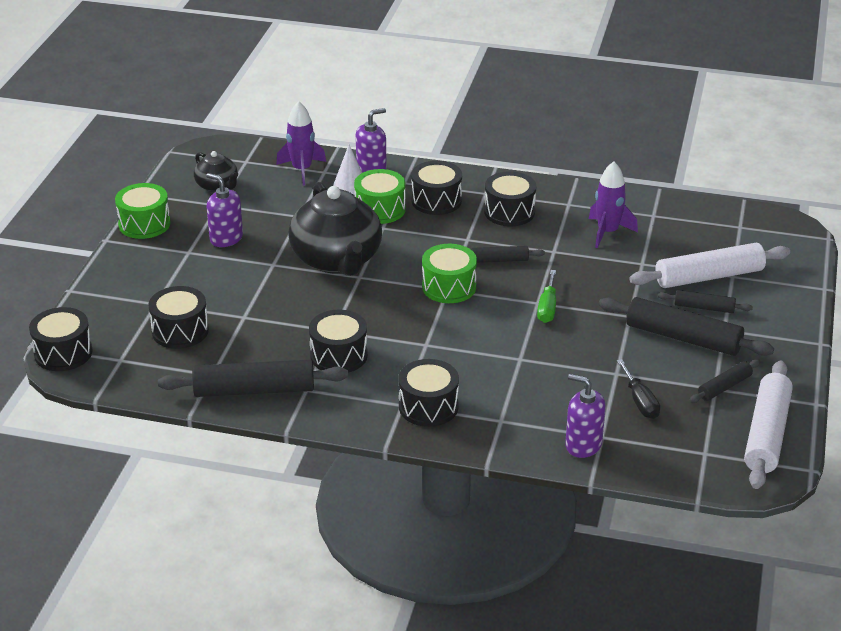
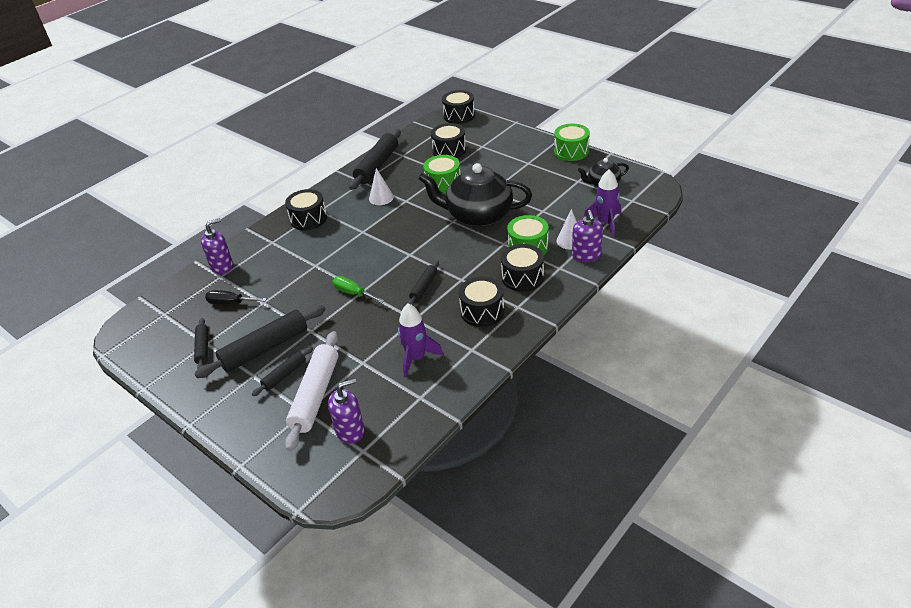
camera: 120 degrees right, 5 degrees up
(226, 238) = (534, 178): purple soap dispenser -> purple soap dispenser (350, 431)
(339, 355) = (381, 198): black drum -> white cone
(449, 287) = (412, 255): green drum -> green drum (443, 183)
(766, 434) = (147, 349): white rolling pin -> none

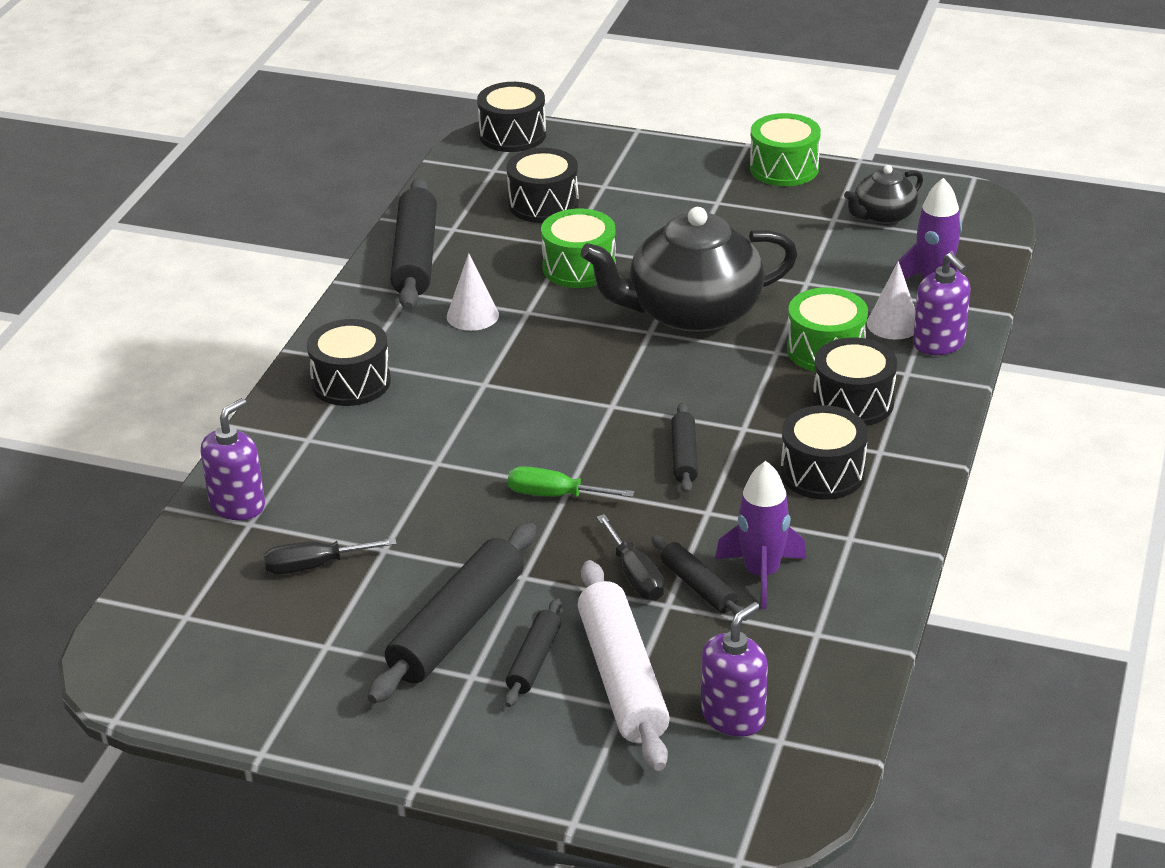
camera: 25 degrees left, 5 degrees down
(203, 348) = (326, 656): black rolling pin -> black rolling pin (698, 586)
(359, 343) = (635, 576): none -> black screwdriver

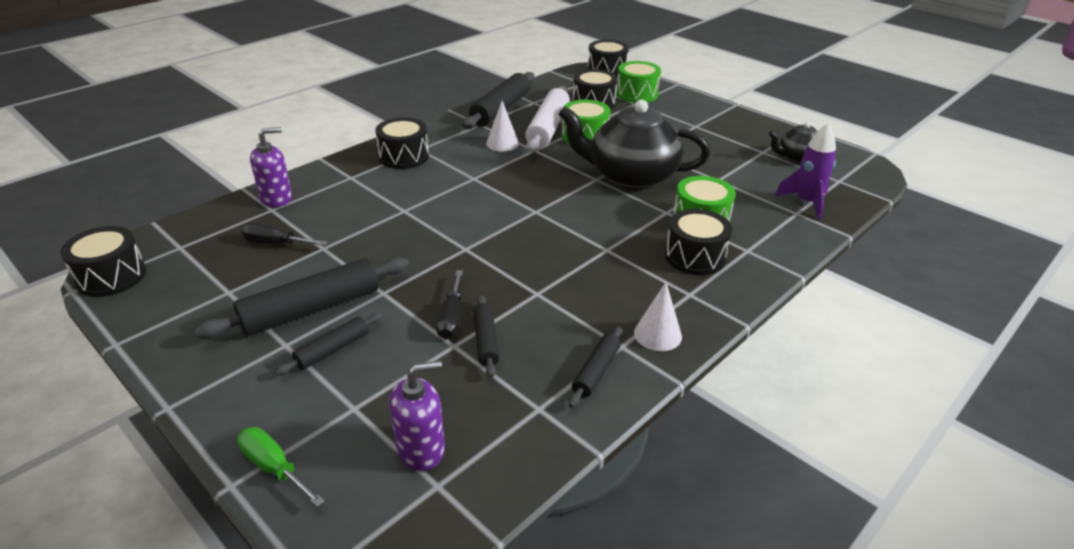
camera: 25 degrees right, 0 degrees up
(555, 495) = (451, 250): green screwdriver -> green screwdriver (274, 467)
(622, 678) = (374, 386): white rolling pin -> white rolling pin (548, 128)
(684, 456) = (553, 254): black rolling pin -> black rolling pin (596, 371)
(761, 574) = (536, 348): purple rocket -> none
(784, 168) = (751, 120): green drum -> green drum (637, 94)
(822, 473) = (637, 294): black drum -> black drum (111, 276)
(893, 324) = (759, 218): white cone -> white cone (657, 334)
(939, 343) = (784, 239): purple soap dispenser -> none

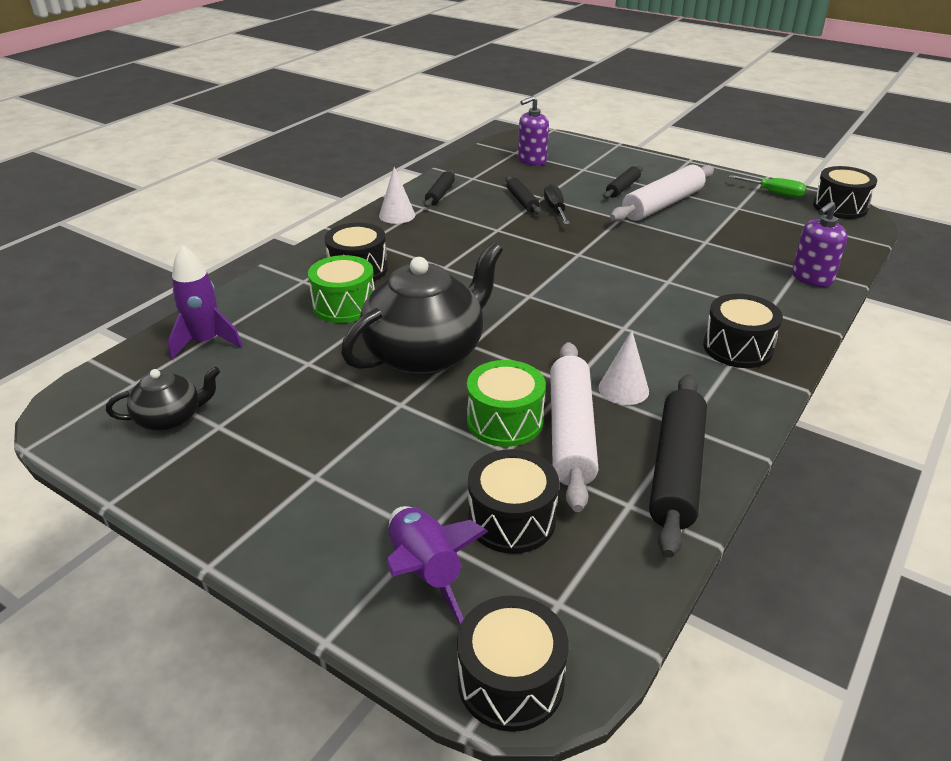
camera: 170 degrees right, 0 degrees up
(274, 467) = (603, 150): green screwdriver -> green screwdriver (774, 193)
(276, 243) = (750, 240): black screwdriver -> none
(311, 309) = (662, 204): black rolling pin -> white rolling pin
(630, 176) = (426, 353): black teapot -> black teapot turned 45 degrees counterclockwise
(637, 94) = (425, 572): green drum -> purple rocket

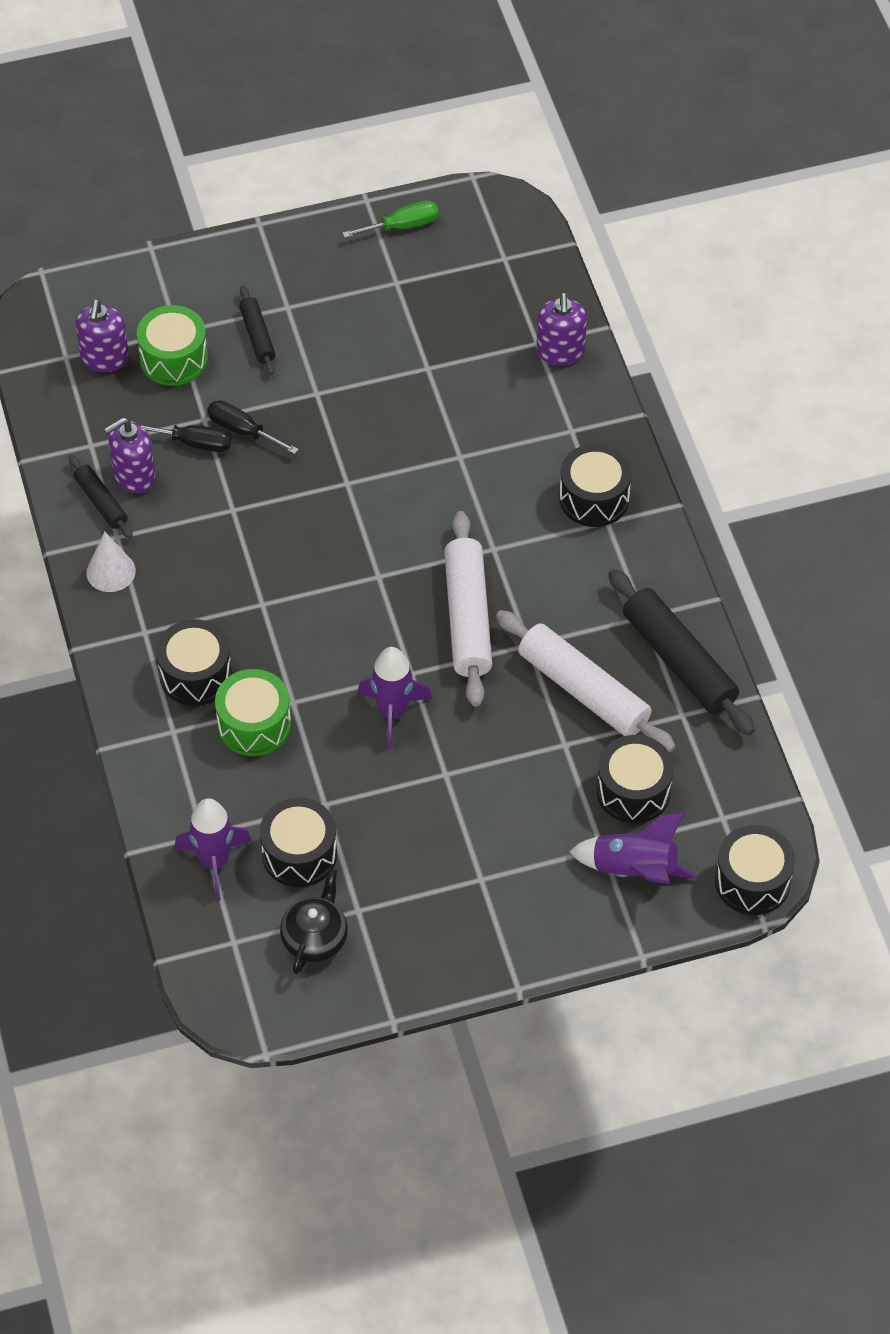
camera: 50 degrees left, 20 degrees up
(426, 353) = (393, 712): black teapot -> purple rocket
(472, 195) = (134, 476): none -> purple soap dispenser
(505, 421) = (531, 721): green drum -> green drum (174, 359)
(522, 201) = (194, 443): black rolling pin -> black screwdriver
(623, 389) = (568, 617): white cone -> none
(662, 204) = (326, 335): white rolling pin -> white rolling pin (468, 617)
(840, 207) = (480, 204): black drum -> black drum (299, 854)

